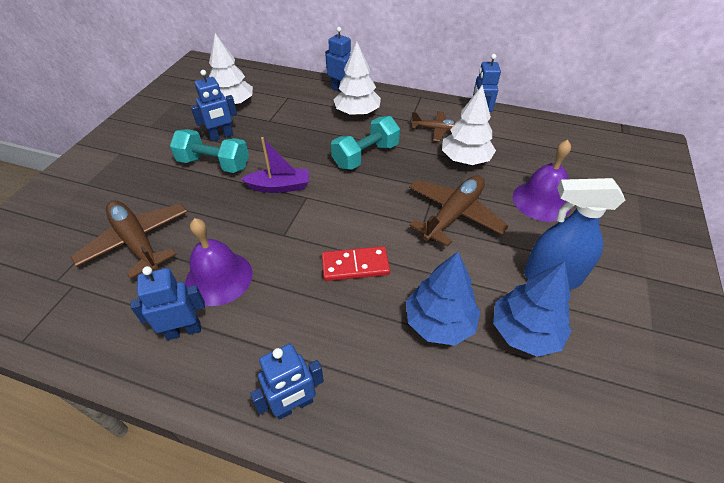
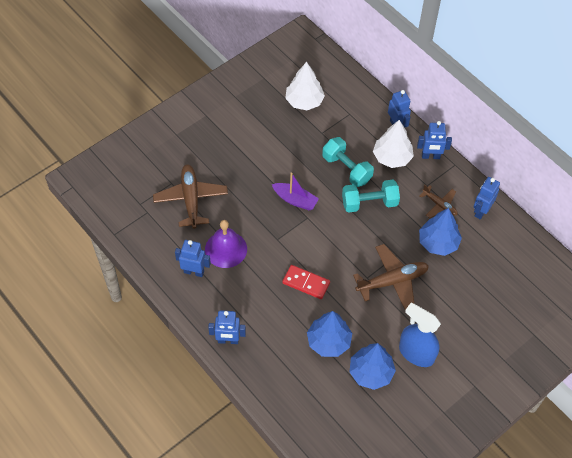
camera: 30 degrees right, 10 degrees up
(214, 164) = (263, 158): turquoise dumbbell -> turquoise dumbbell (346, 169)
(221, 136) = (280, 133): blue robot -> blue robot (430, 156)
(465, 159) = (438, 243): white tree -> blue tree
(541, 201) = (460, 303): purple bell -> none

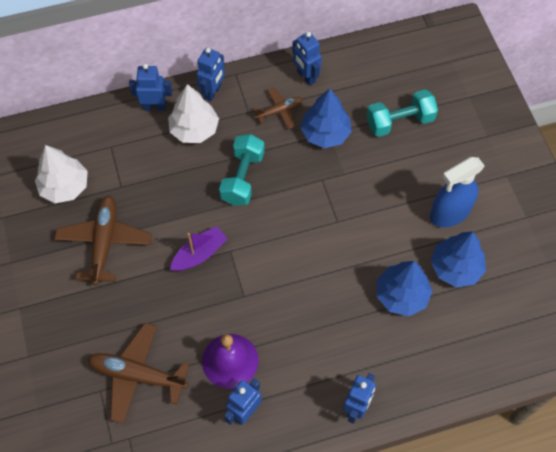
camera: 65 degrees left, 5 degrees up
(306, 283) = (317, 288): red domino -> none
(346, 169) = (185, 182): turquoise dumbbell -> turquoise dumbbell (399, 122)
(392, 281) = (353, 198): brown plane -> brown plane (104, 242)

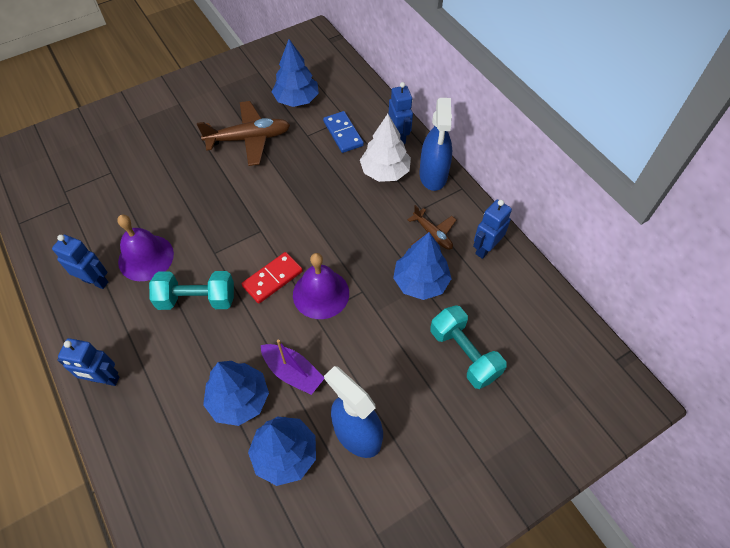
camera: 75 degrees right, 5 degrees down
(64, 187) = (296, 100): white tree -> blue tree
(131, 154) = (343, 133): none -> blue domino
(137, 375) = (126, 193): brown plane -> none
(199, 254) = (251, 208): purple boat -> purple boat (293, 372)
(213, 92) = (433, 175): blue robot -> blue spray bottle
(243, 178) = (343, 222): turquoise dumbbell -> turquoise dumbbell (197, 299)
(289, 249) = (273, 279): none -> red domino
(315, 212) = (321, 293): none -> purple bell

